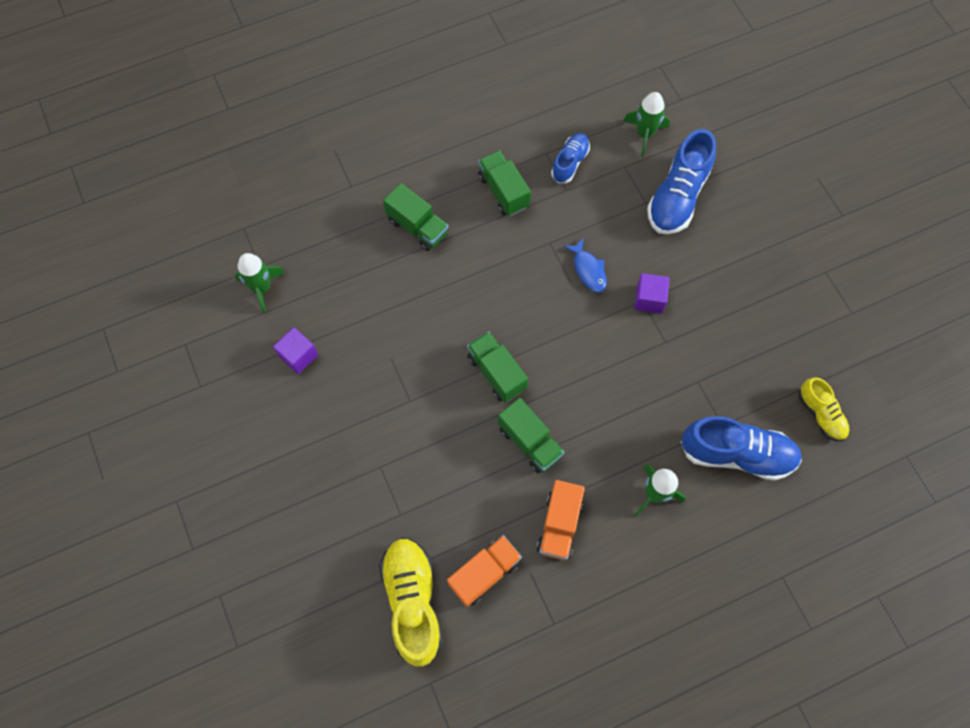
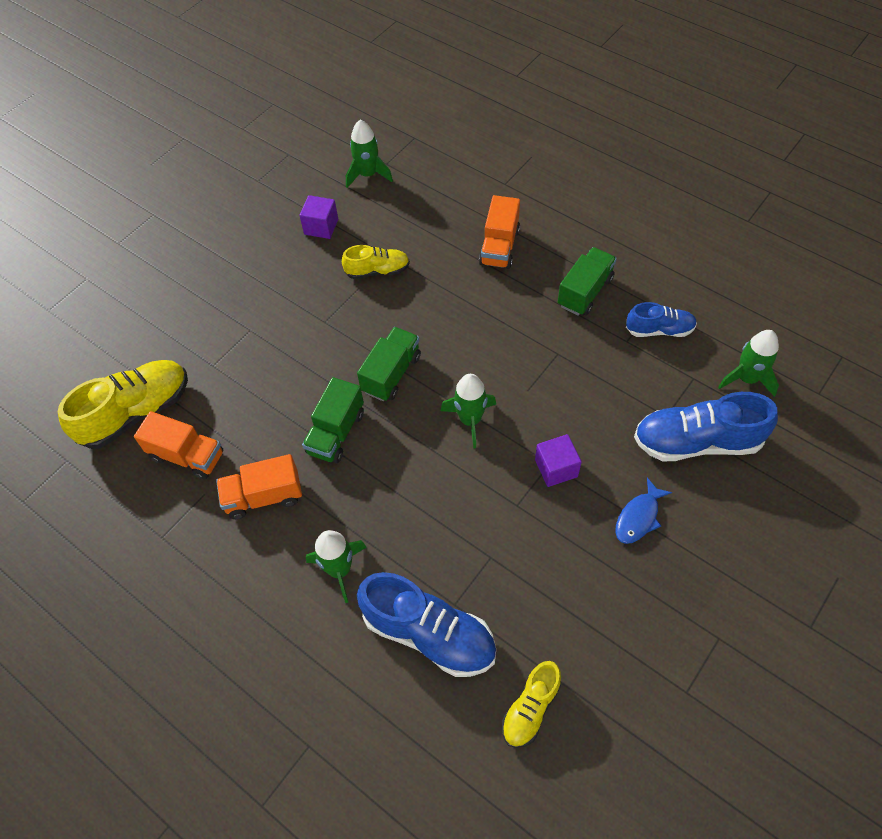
camera: 65 degrees right, 10 degrees down
(381, 333) = (377, 271): none -> yellow shoe
(417, 227) = (499, 247): green truck -> orange truck
(574, 336) = (470, 420): none -> green rocket
(588, 270) = (551, 399): blue fish -> blue fish (638, 517)
(736, 454) = (429, 633): blue shoe -> blue shoe turned 45 degrees counterclockwise

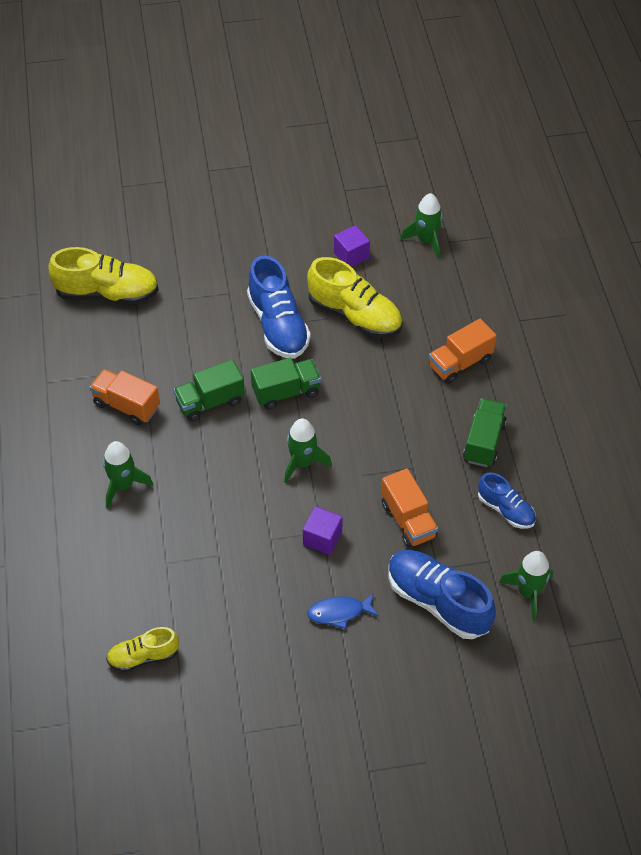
camera: 40 degrees right, 5 degrees down
(187, 456) = (109, 344): orange truck -> orange truck (408, 520)
(377, 271) = (355, 315): yellow shoe -> yellow shoe, size x1.73
(429, 633) = (133, 565): blue shoe -> blue shoe (278, 325)
(585, 292) = (484, 442): green truck -> green truck turned 60 degrees counterclockwise

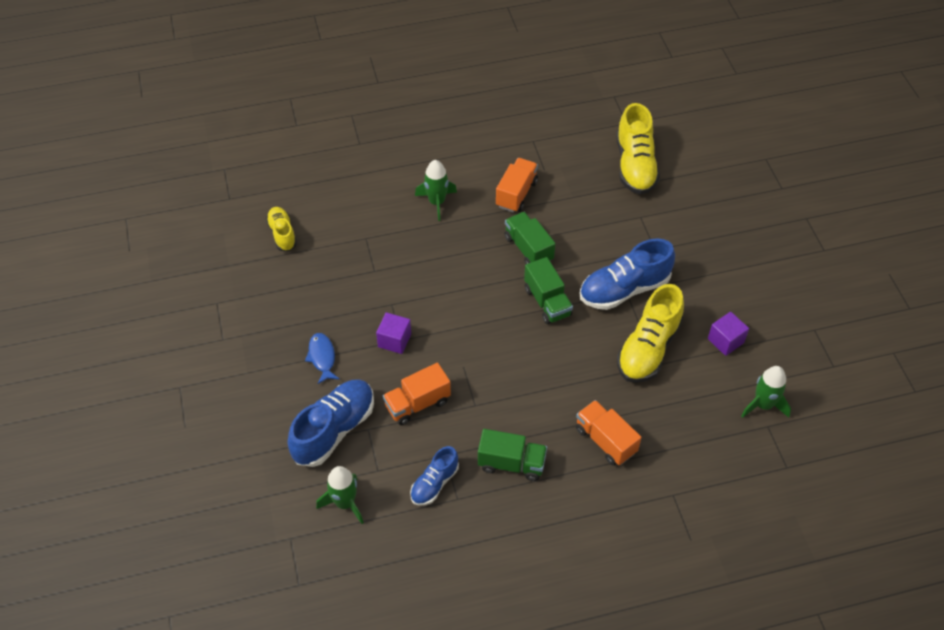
camera: 85 degrees right, 0 degrees up
(302, 463) = (471, 320): green rocket -> none

